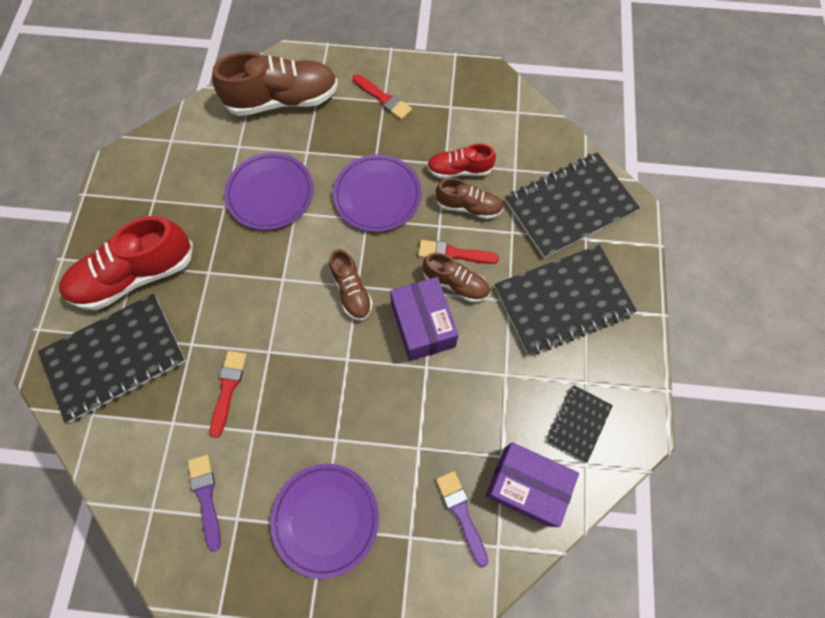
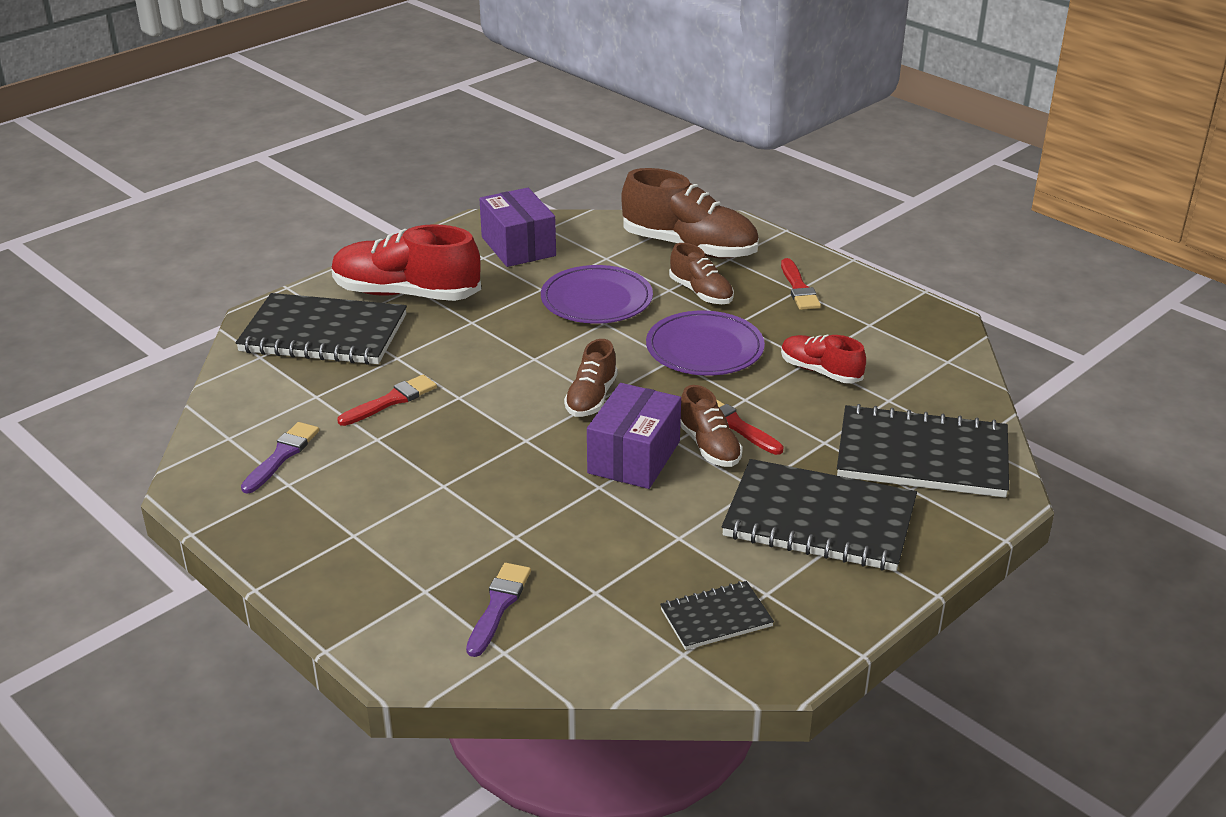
camera: 40 degrees right, 35 degrees down
(325, 519) = (364, 530): purple plate -> none
(468, 207) = (796, 401): brown shoe -> brown shoe (701, 293)
(526, 486) = (594, 628): purple box -> purple box (518, 246)

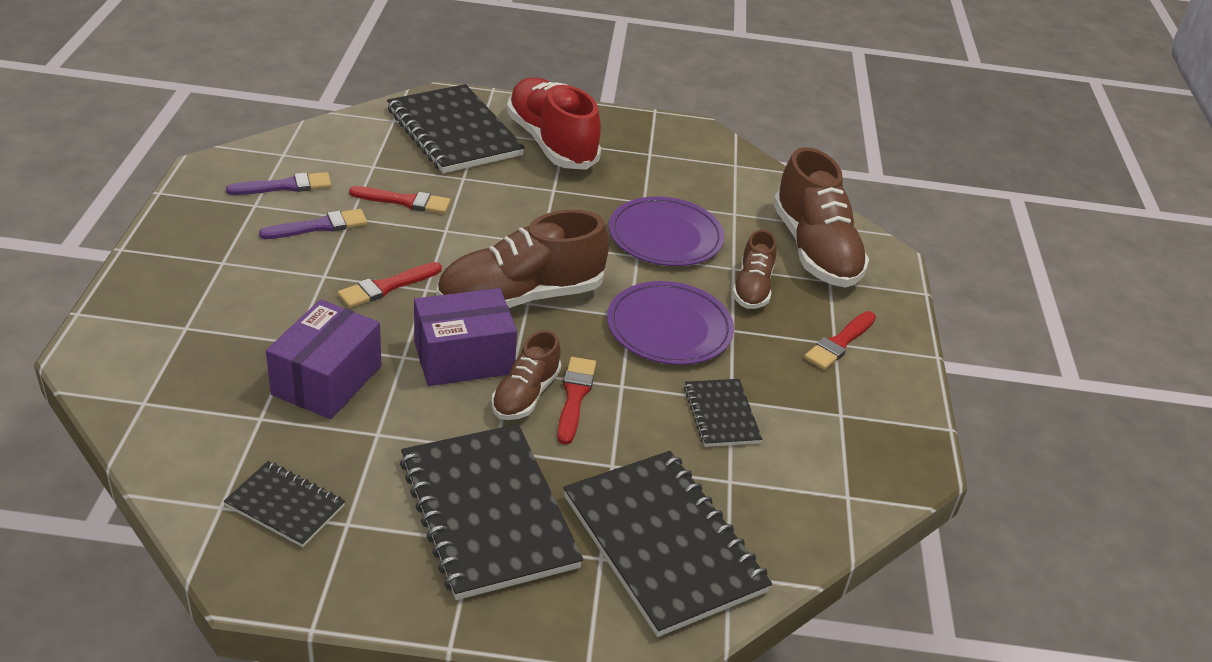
camera: 45 degrees right, 5 degrees up
(498, 606) = (198, 373): purple brush -> purple brush (319, 226)
(499, 458) = (386, 287): none -> red brush
(518, 246) = (688, 163): purple box -> purple box (327, 380)
(591, 398) = (521, 297): brown shoe -> brown shoe, size x1.81
(820, 371) = (721, 415): red shoe -> black notebook

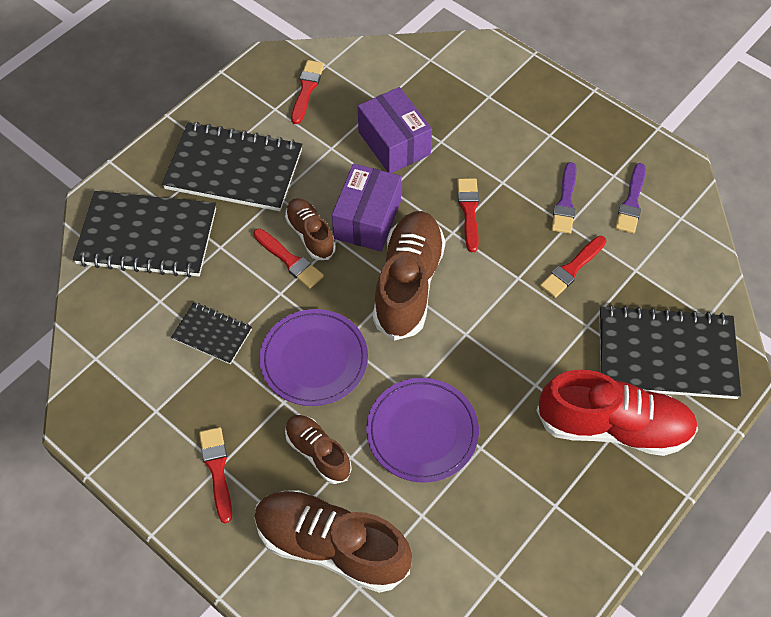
camera: 130 degrees right, 20 degrees up
(285, 506) = (306, 89): black notebook -> red brush

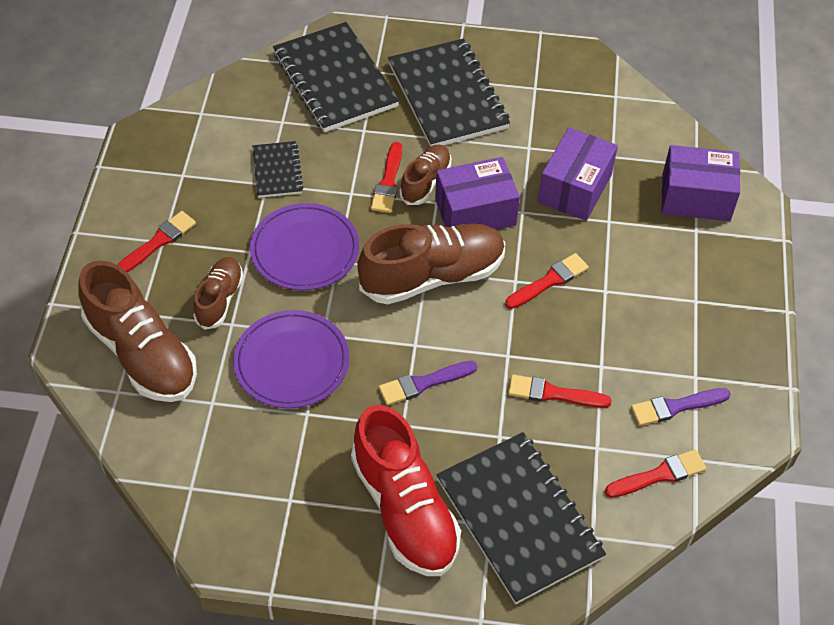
camera: 55 degrees right, 5 degrees down
(306, 89) = (576, 97): red brush -> red brush (659, 475)
(331, 546) = (142, 353): brown shoe -> brown shoe turned 150 degrees clockwise
(459, 78) = (696, 197): none -> purple box
(565, 202) = (626, 351): purple brush -> purple brush (423, 383)

